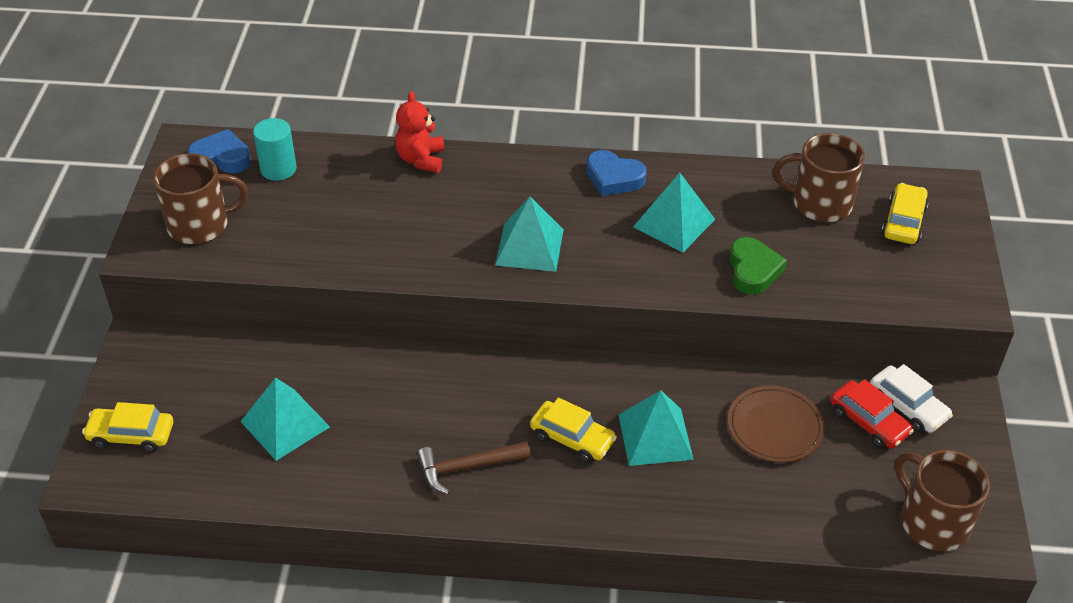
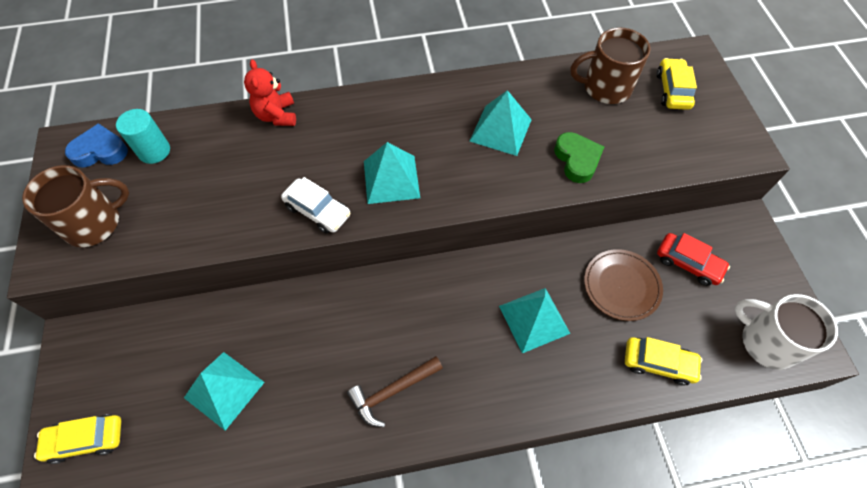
camera: 15 degrees left, 15 degrees up
(572, 438) = (469, 339): yellow car -> yellow car (658, 363)
(614, 178) = (440, 99): blue heart -> none
(907, 407) = (710, 242): white car -> white car (318, 211)
(932, 521) = (766, 341): brown mug -> white mug

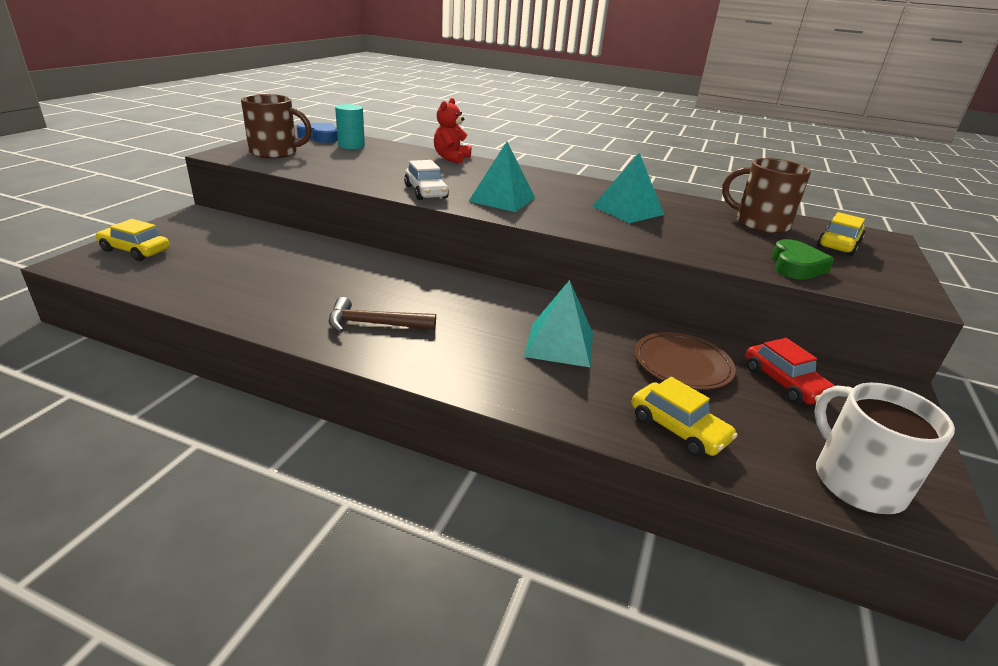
camera: 30 degrees right, 30 degrees down
(224, 390) = (252, 269): turquoise pyramid -> none
(577, 160) = (689, 241): green heart -> green heart (796, 266)

